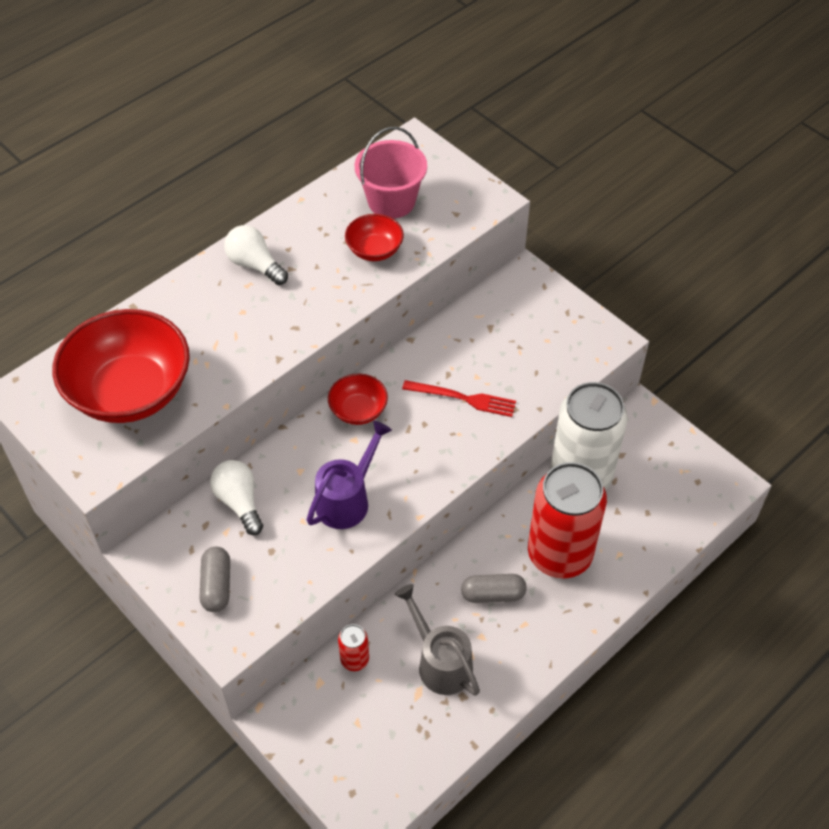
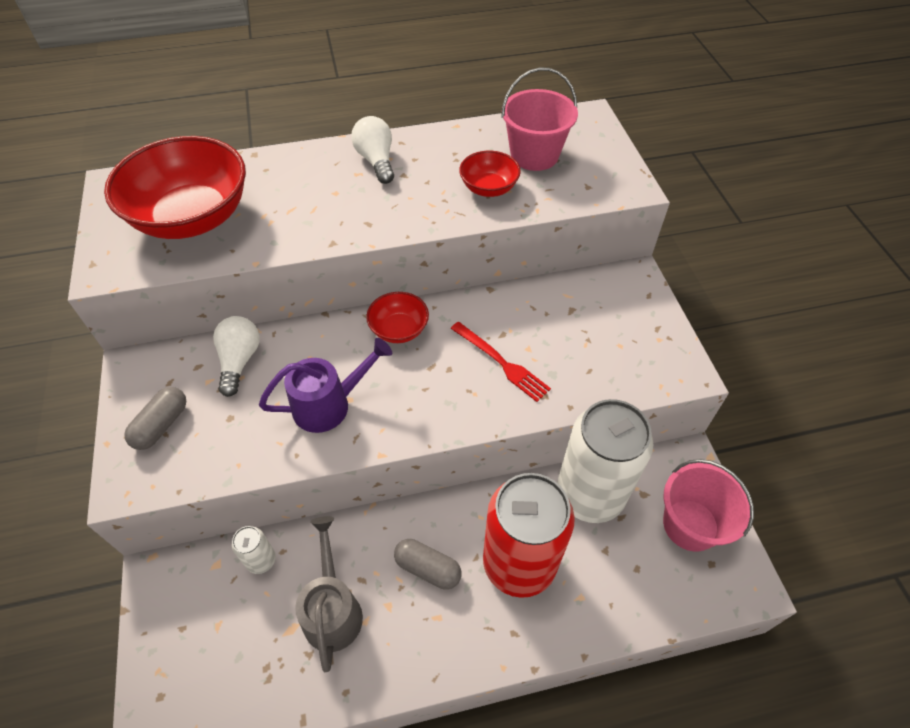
camera: 30 degrees right, 0 degrees up
(354, 659) = (261, 560): red can -> white can
(667, 460) = (690, 525): none -> pink bucket

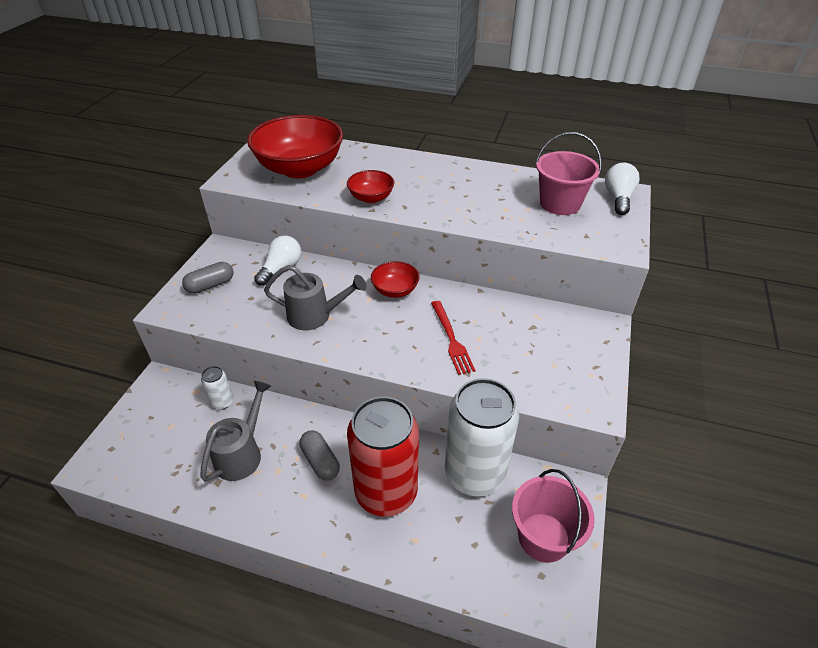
camera: 30 degrees right, 10 degrees down
(330, 404) = (316, 315): purple watering can -> grey watering can
(376, 161) = (440, 173): white light bulb -> white light bulb (618, 198)
(488, 188) = (507, 213): red bowl -> red bowl (371, 198)

